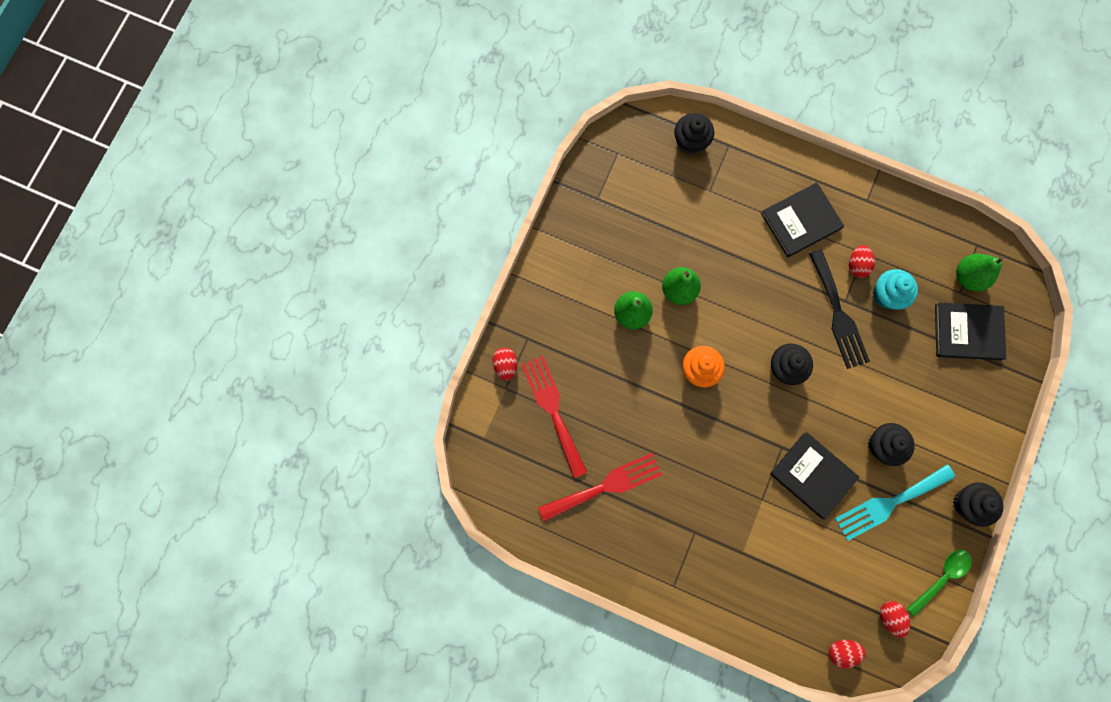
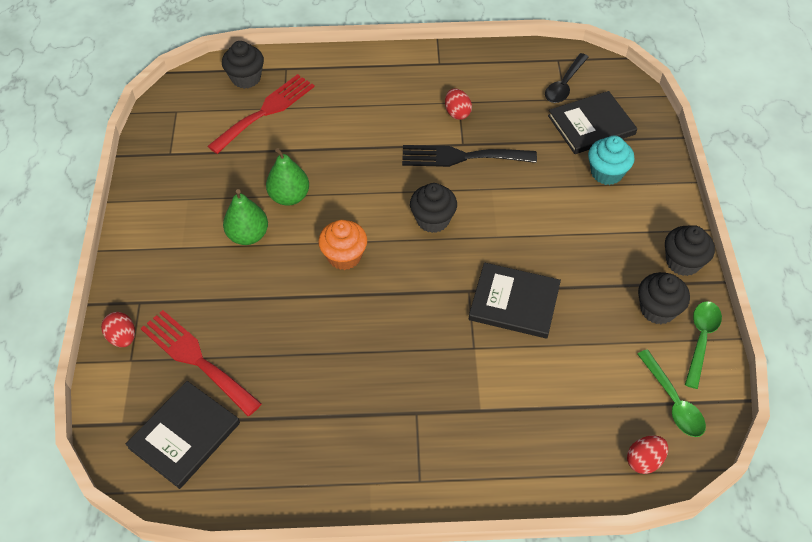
camera: 25 degrees left, 25 degrees down
(605, 486) = (290, 410): red fork -> red fork (266, 111)
(801, 221) = (385, 99): black book -> black book (184, 435)
(838, 314) = (461, 157): black fork -> black fork turned 135 degrees clockwise
(882, 445) = (568, 247): black cupcake -> black cupcake (657, 309)
(886, 294) = (498, 125): turquoise cupcake -> turquoise cupcake (606, 173)
(889, 503) = (607, 294): turquoise fork -> none
(889, 616) = (673, 401): red egg -> green spoon
(968, 276) = (564, 85): green pear -> black spoon

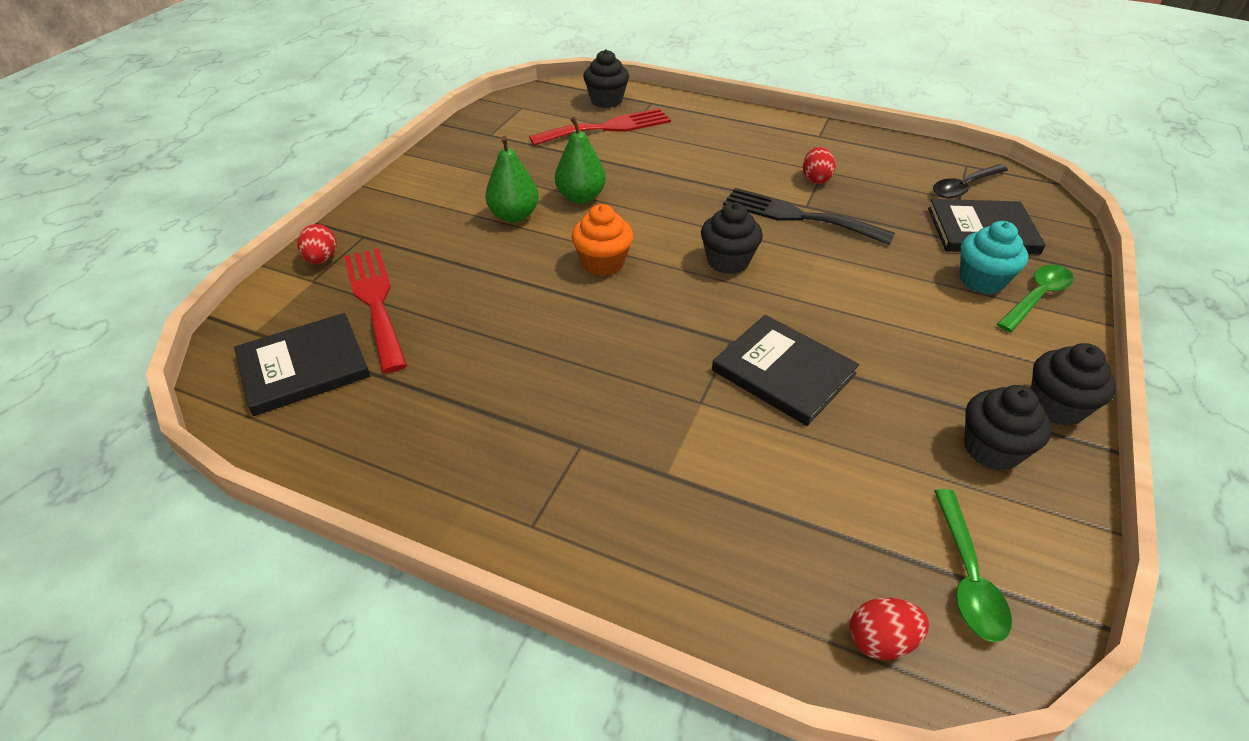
camera: 25 degrees right, 10 degrees down
(701, 339) = (1049, 511): green spoon -> green spoon (1036, 297)

